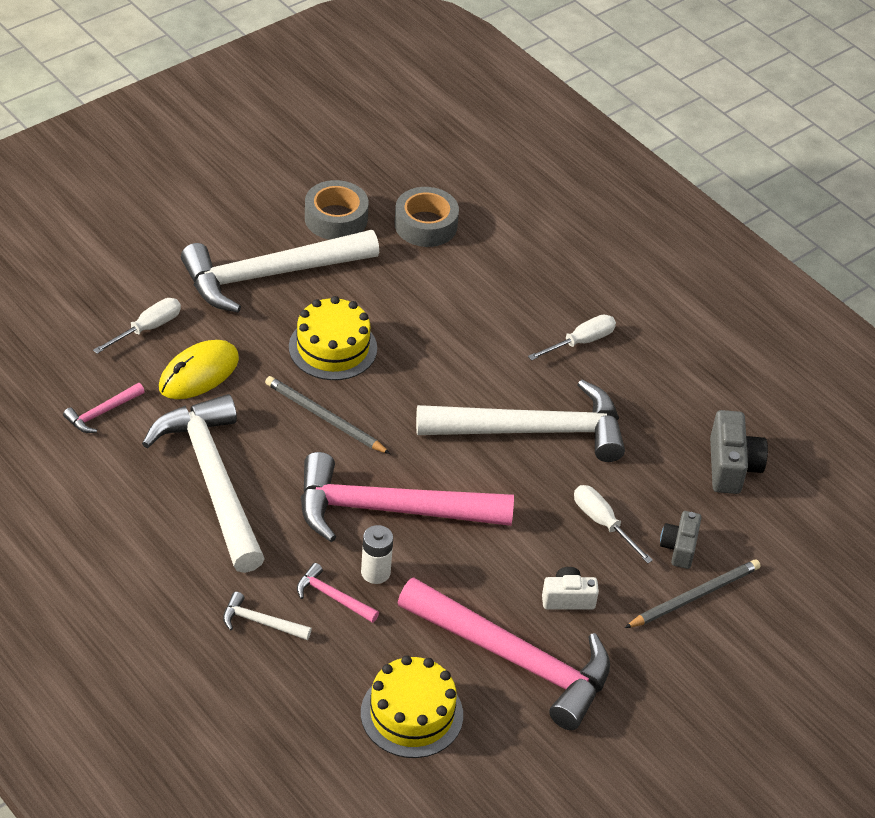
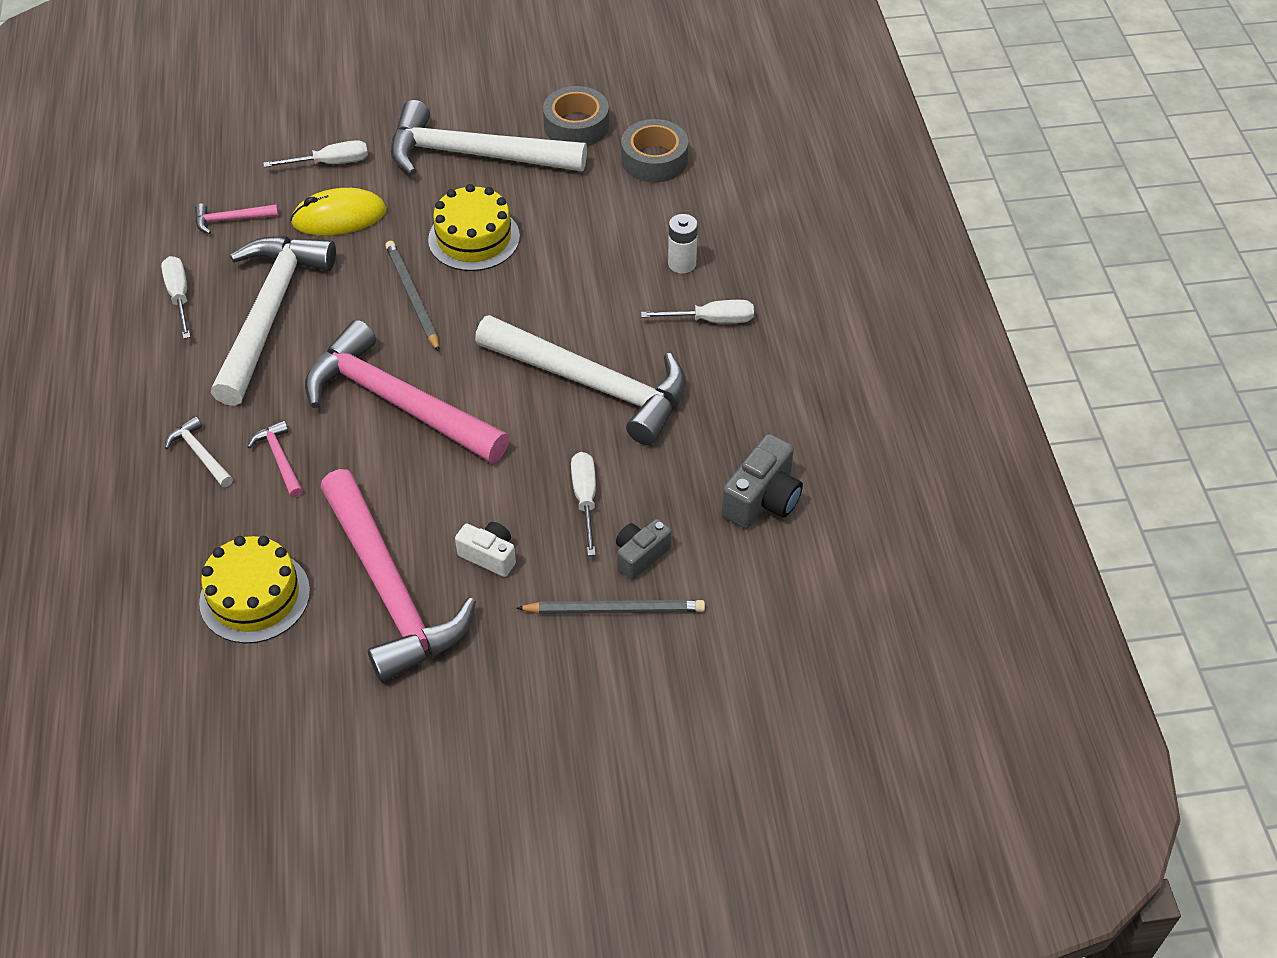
camera: 35 degrees right, 5 degrees up
(117, 498) = (179, 296): none -> white screwdriver
(375, 572) = (336, 453): white battery -> white battery (682, 264)

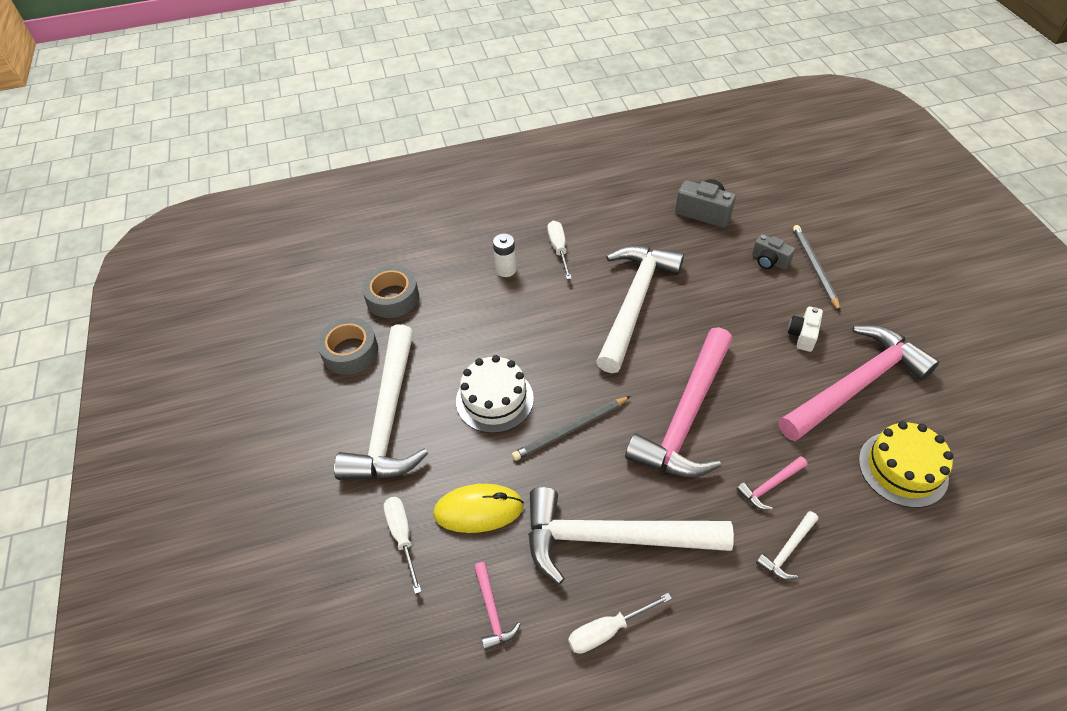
camera: 95 degrees left, 0 degrees up
(339, 217) = (478, 510): yellow mouse -> yellow mouse turned 75 degrees counterclockwise
(474, 238) = (494, 399): yellow cake -> white cake
(585, 499) = (736, 293): white screwdriver -> none

